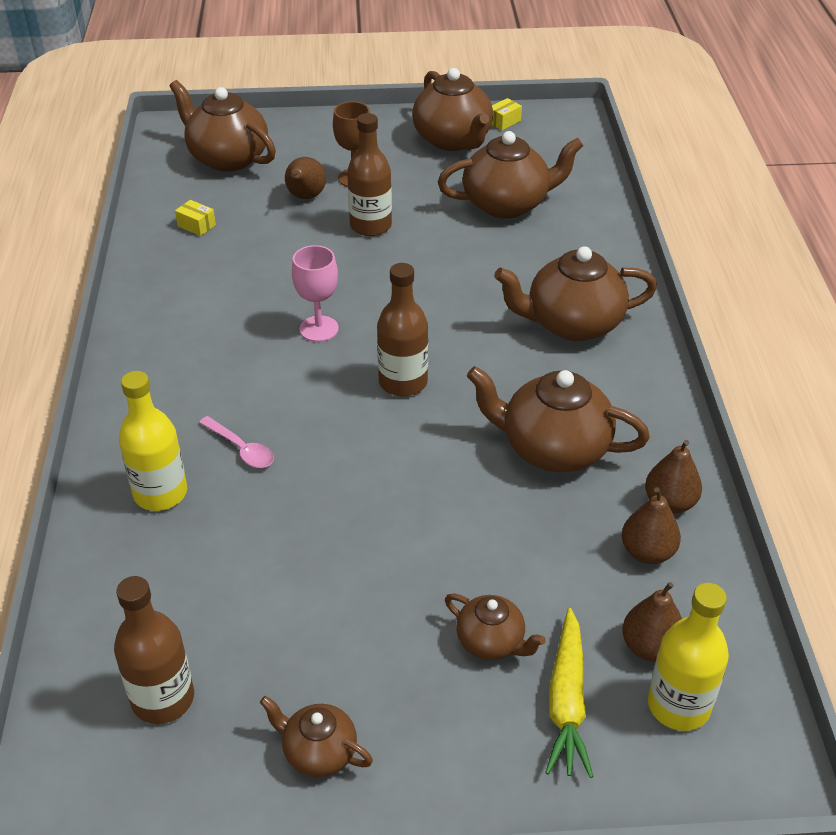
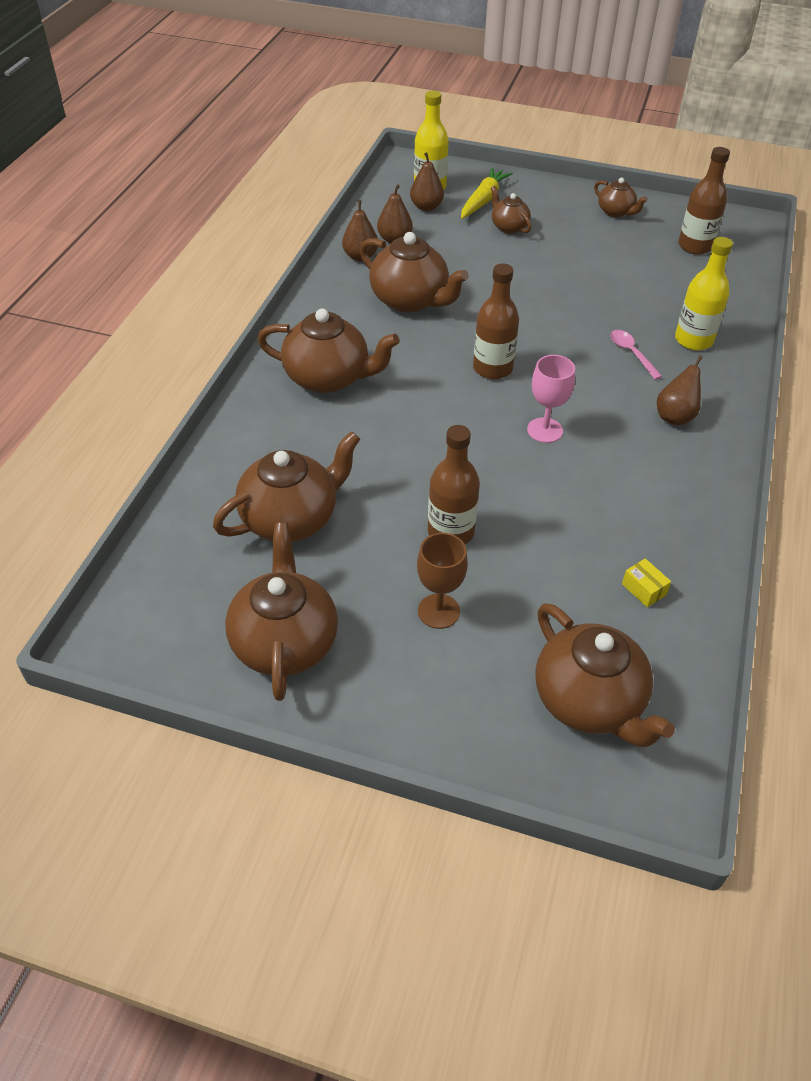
camera: 160 degrees left, 5 degrees up
(305, 197) = (508, 597): brown pear -> brown pear (675, 416)
(504, 121) = (197, 658): yellow box -> none
(507, 204) = (291, 518): brown teapot -> brown teapot turned 135 degrees clockwise

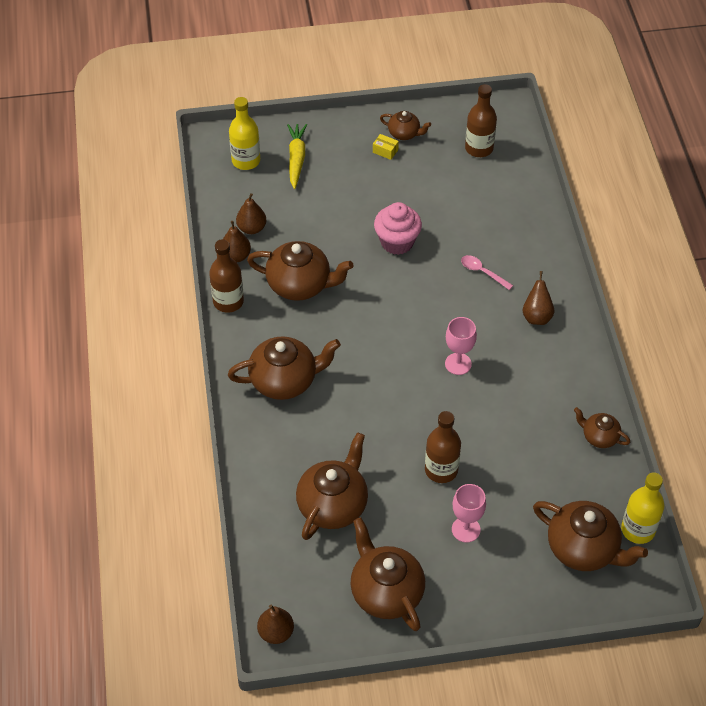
camera: 25 degrees left, 5 degrees up
(426, 207) = (256, 183): brown pear -> brown pear (276, 632)
(438, 611) = (466, 529): brown goblet -> pink goblet
(492, 368) = (394, 324): brown bottle -> brown bottle (228, 301)
(508, 227) = (331, 181): brown teapot -> brown teapot (599, 437)
(546, 297) = (397, 242): none -> pink cupcake
(643, 589) = (578, 460): yellow box -> yellow box (385, 151)
(693, 340) = (518, 242): yellow bottle -> yellow bottle (638, 530)

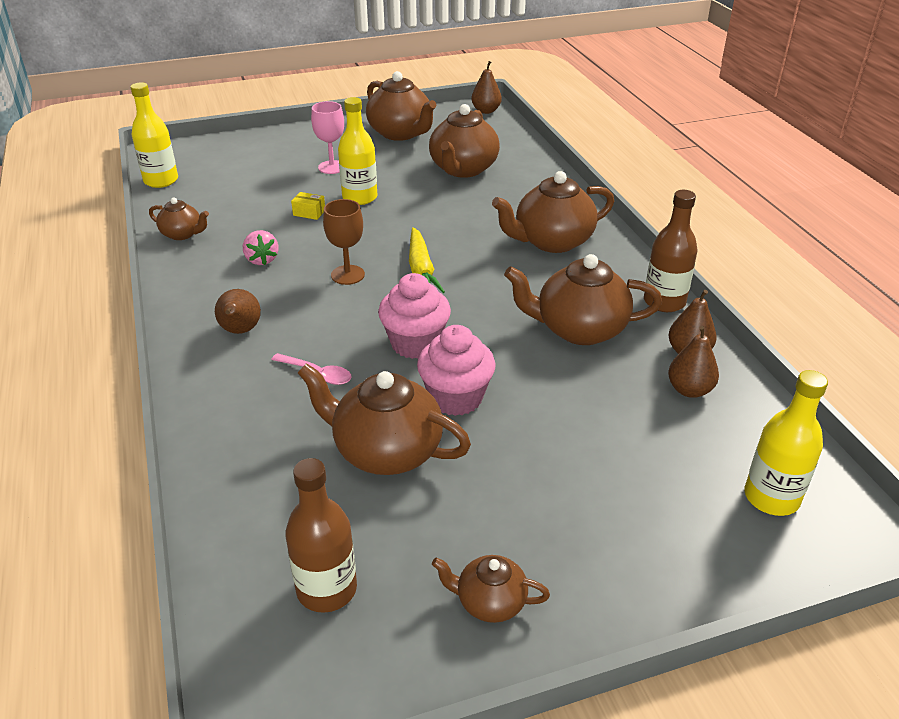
camera: 170 degrees right, 15 degrees down
(296, 159) = (682, 514): yellow carrot -> yellow carrot (421, 270)
(385, 151) = (519, 555): yellow box -> yellow box (309, 213)
(415, 288) = (415, 343): none -> pink cupcake
(441, 470) = (360, 197): brown bottle -> yellow bottle
(458, 364) = (347, 275): pink goblet -> brown goblet
(527, 392) = (262, 260): none -> pink strawberry
(583, 549) = (218, 167): brown teapot -> brown teapot (385, 451)

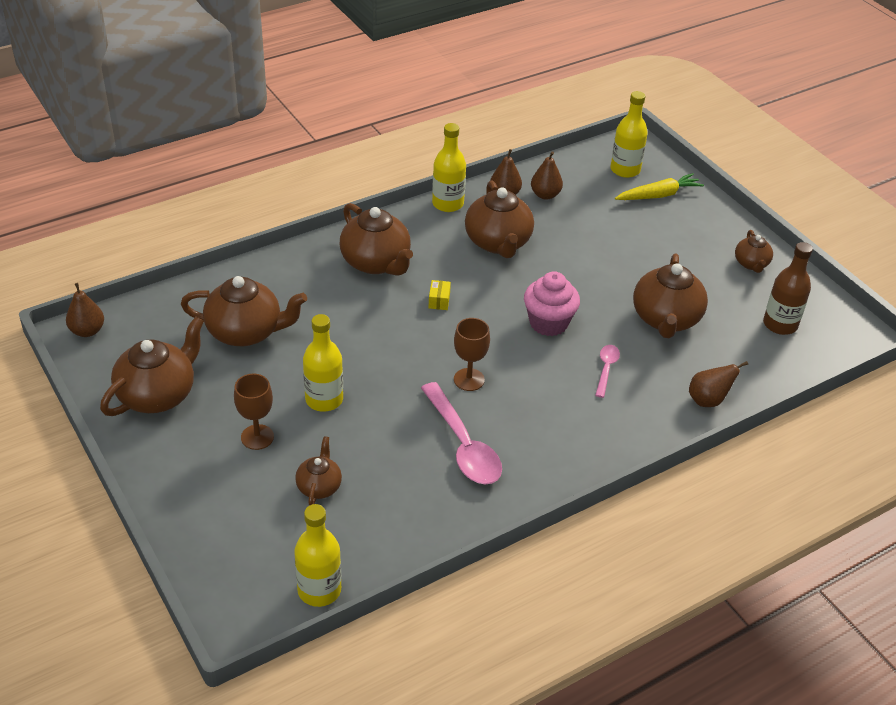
camera: 105 degrees left, 5 degrees up
(182, 234) = (434, 523): brown teapot -> brown teapot (319, 486)
(240, 331) = (574, 428): brown pear -> brown pear (708, 400)
(262, 260) = (463, 445): pink strawberry -> pink spoon
(309, 213) = (365, 432): yellow box -> yellow box (439, 301)
(332, 167) = (257, 437): pink goblet -> brown goblet
(421, 270) = (446, 335): yellow carrot -> yellow carrot (658, 195)
(456, 398) = (600, 295): pink cupcake -> none
(664, 302) = (448, 204): brown bottle -> yellow bottle

